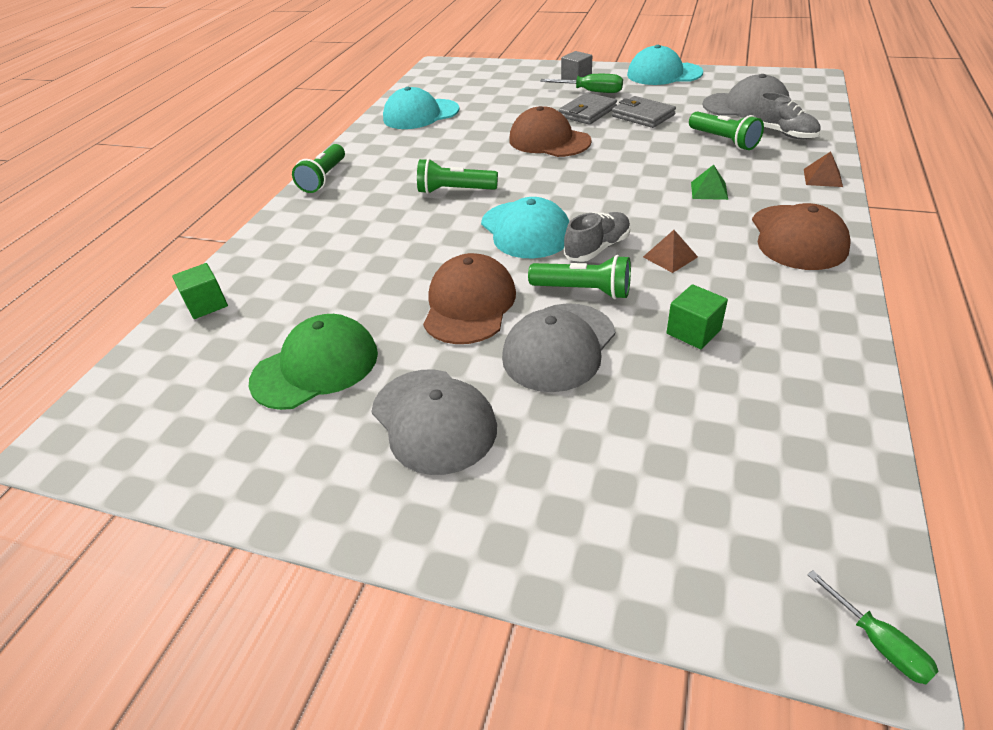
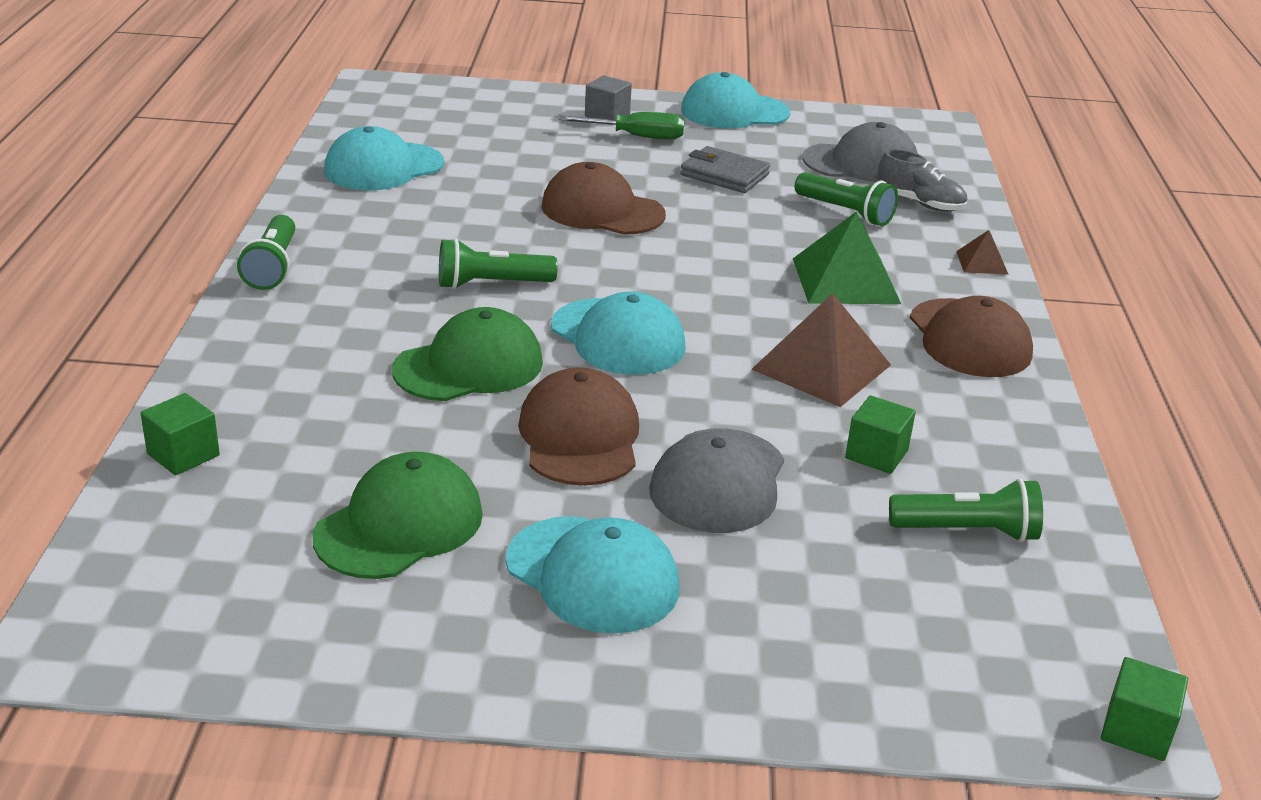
camera: 20 degrees left, 10 degrees down
(415, 248) = (469, 366): none -> green cap
(433, 420) = (592, 575): grey cap -> turquoise cap
(584, 290) = (725, 412): green flashlight -> green flashlight (968, 531)
(587, 112) = (643, 168): grey wallet -> none
(597, 248) = (724, 359): grey shoe -> none
(670, 257) = (821, 367): brown pyramid -> brown pyramid, size x2.01
(709, 190) = (845, 280): green pyramid -> green pyramid, size x2.01
(878, 642) = (1136, 730): green screwdriver -> green cube

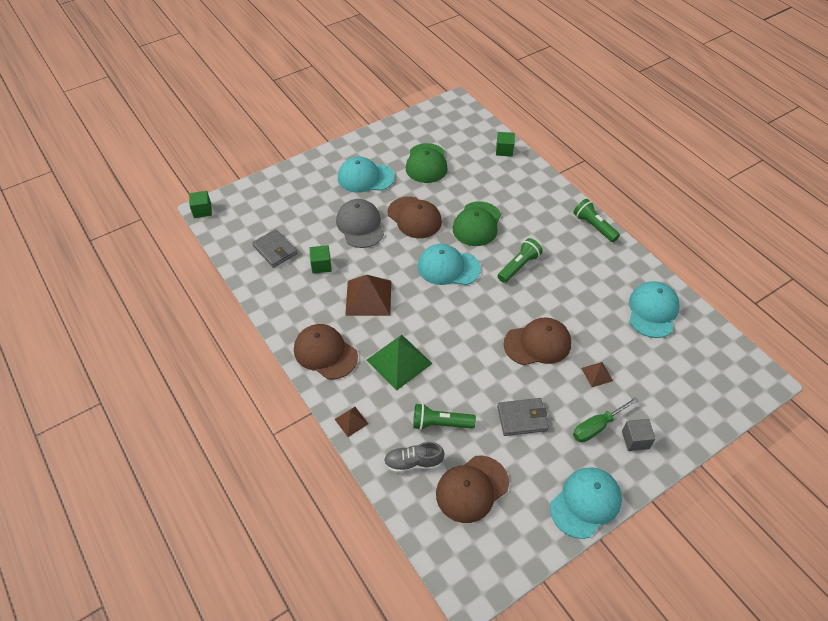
camera: 145 degrees right, 20 degrees up
(566, 161) = (597, 374): none -> brown pyramid
(861, 163) = (472, 489): grey cap -> brown cap
(968, 531) = (275, 250): green flashlight -> grey wallet

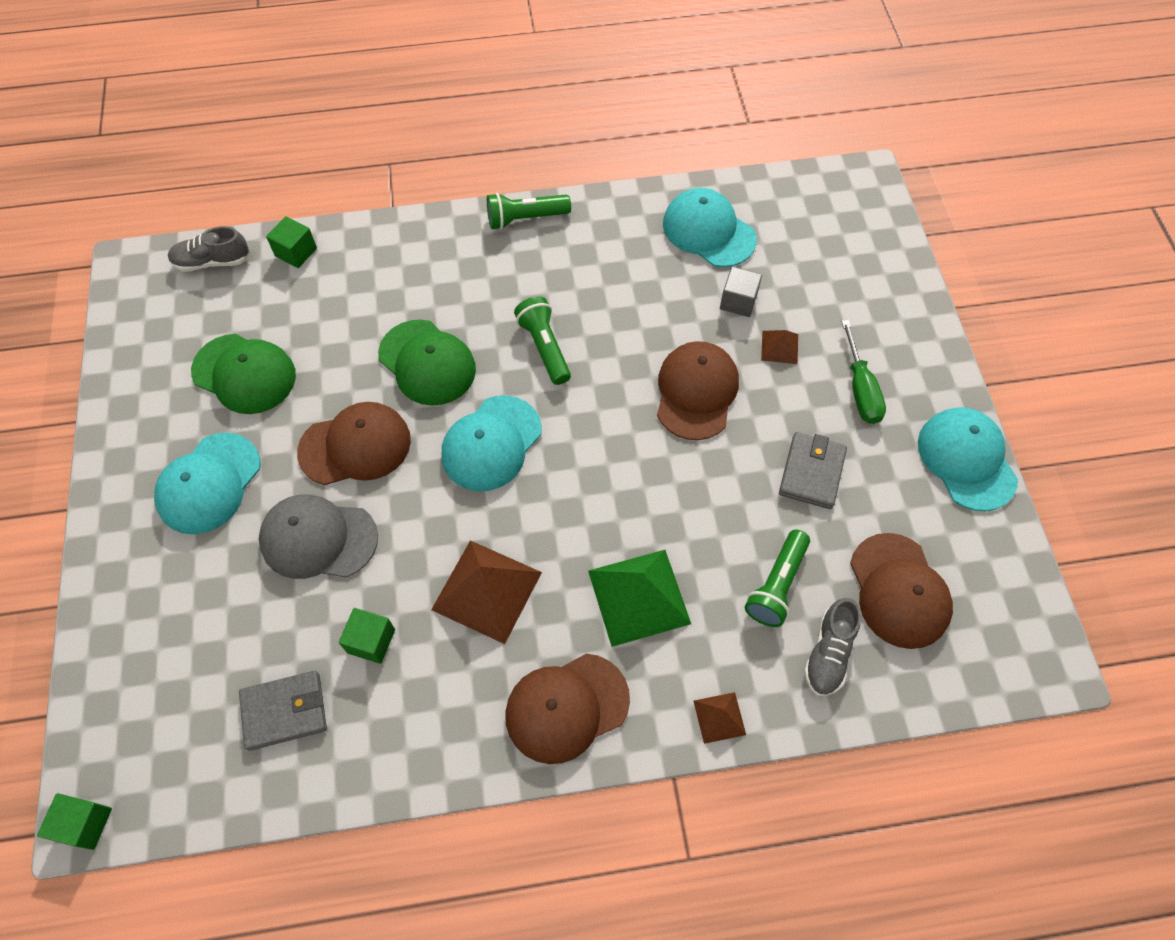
camera: 65 degrees left, 10 degrees up
(477, 126) = (212, 262): none -> grey shoe
(635, 440) = (896, 356): grey cube -> grey cube (738, 301)

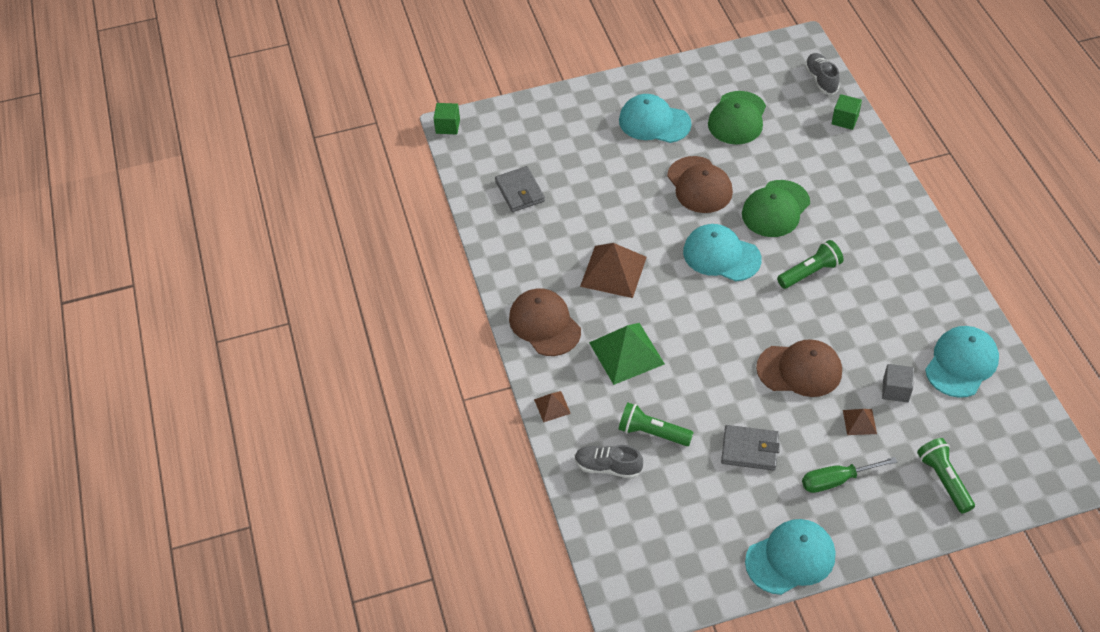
camera: 85 degrees right, 10 degrees down
(318, 539) = (629, 182): grey cap -> none
(371, 641) = (569, 221): green cube -> none
(525, 219) = (926, 242): green flashlight -> green flashlight (943, 480)
(899, 591) = (665, 510): brown cap -> none

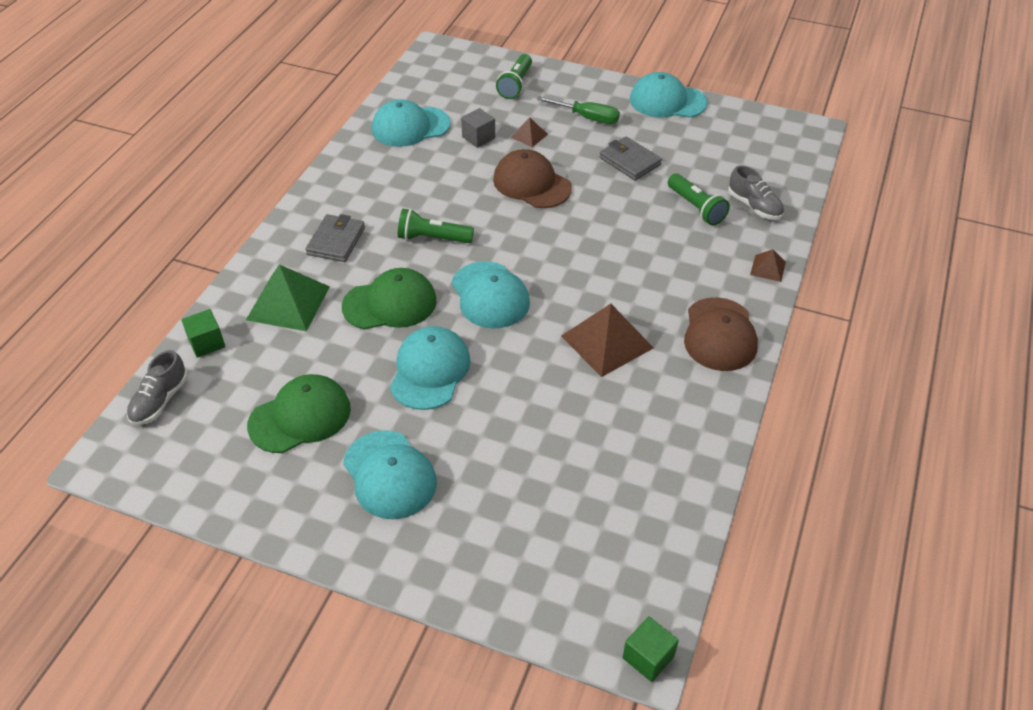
camera: 145 degrees left, 5 degrees down
(520, 191) = (629, 490): grey wallet -> grey wallet (336, 241)
(626, 353) = (662, 270): green pyramid -> green pyramid (288, 303)
(699, 185) = (430, 371): brown cap -> turquoise cap

